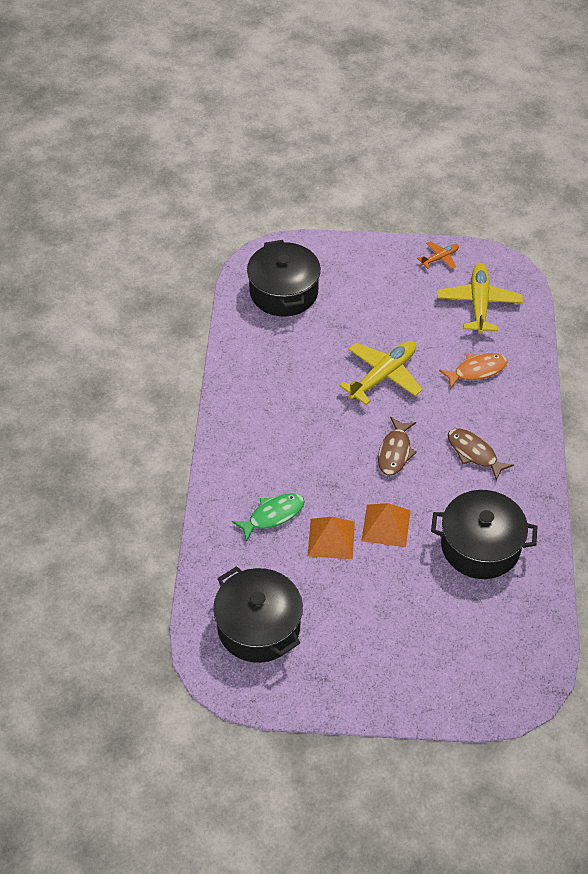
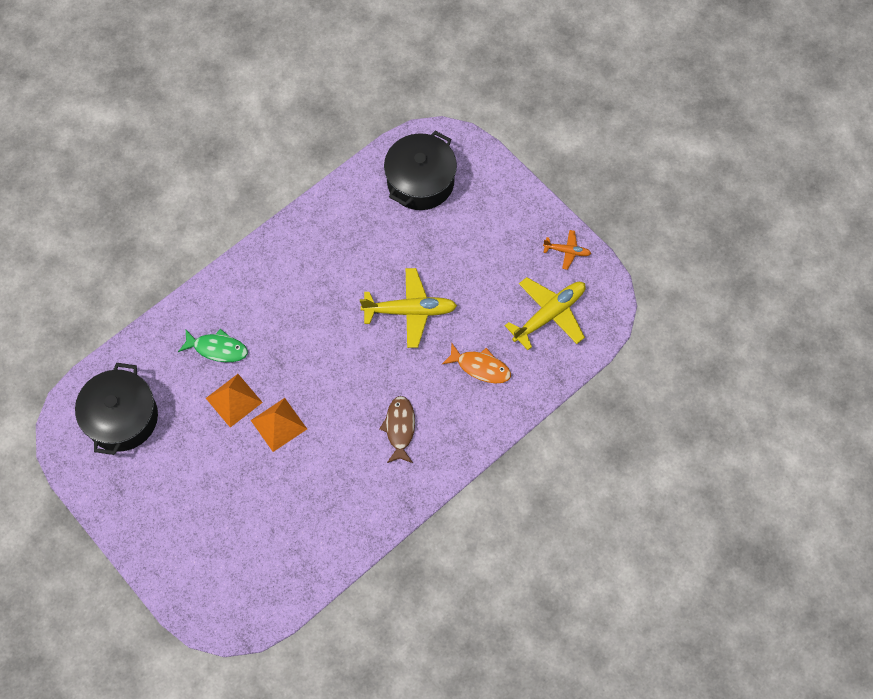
camera: 45 degrees right, 15 degrees up
(395, 452) = (348, 377): brown fish -> none
(480, 546) = (320, 498): black pot -> none

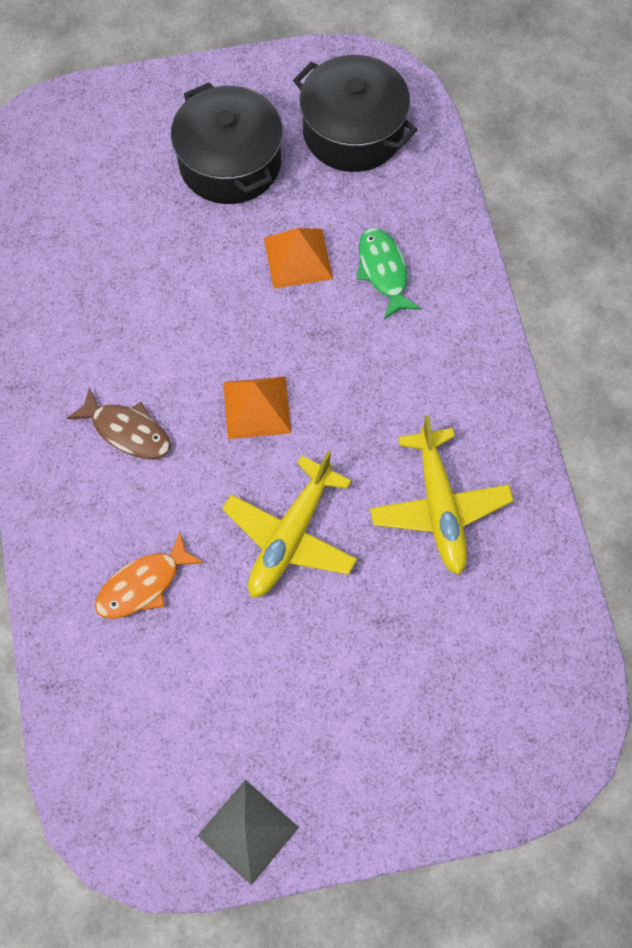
camera: 120 degrees right, 0 degrees up
(217, 348) = (383, 271): green fish -> green fish turned 120 degrees clockwise
(278, 424) = (230, 292): orange pyramid -> orange pyramid (256, 407)
(420, 181) = (502, 671): black pot -> black pot (230, 163)
(549, 315) = (159, 734): yellow plane -> yellow plane (439, 506)
(567, 251) = (248, 831): orange plane -> grey pyramid

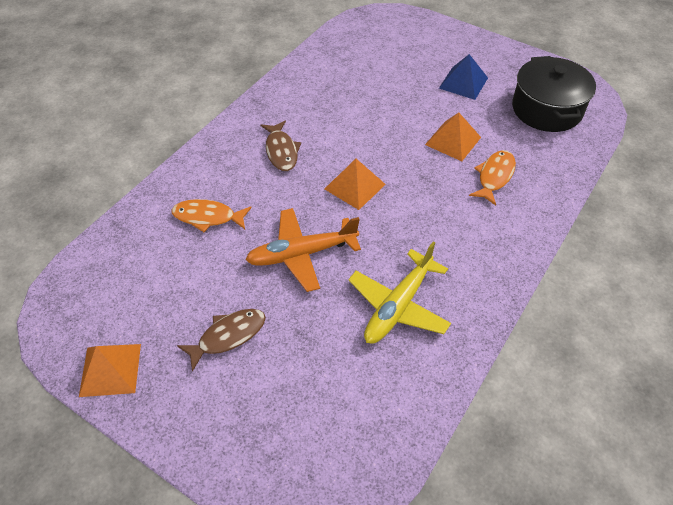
camera: 45 degrees right, 15 degrees down
(230, 163) = (463, 83): black pot -> blue pyramid
(248, 831) = (110, 369): grey pyramid -> orange pyramid
(291, 536) = (302, 254): yellow plane -> orange plane
(319, 689) = (228, 336): none -> brown fish
(383, 271) = (494, 176): green fish -> orange fish

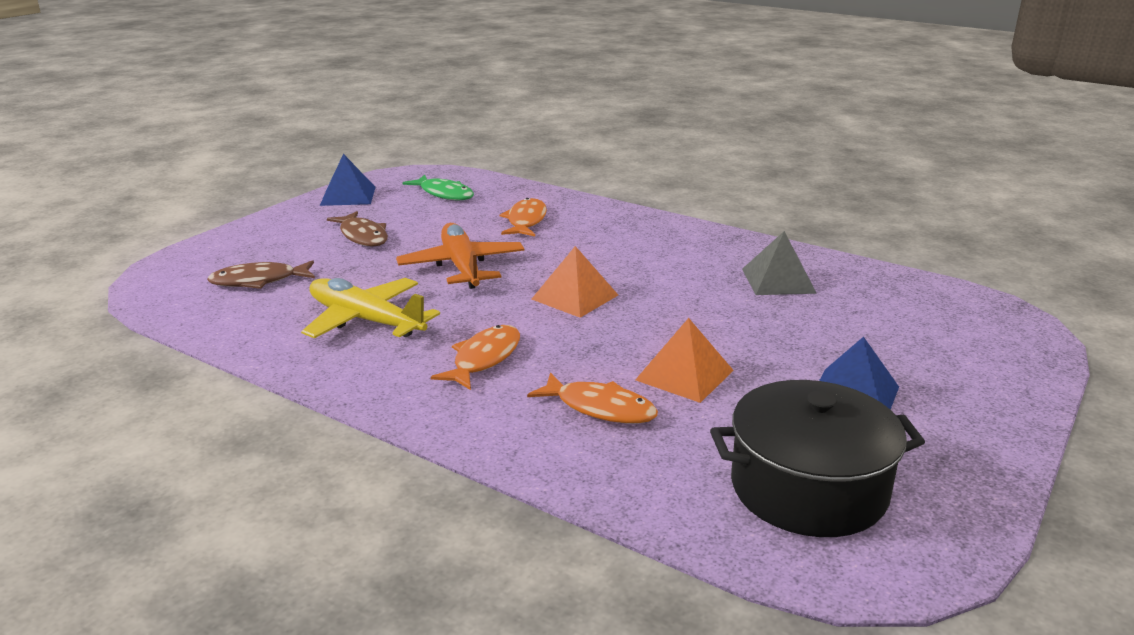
camera: 90 degrees right, 25 degrees down
(110, 369) = (348, 196): orange pyramid -> blue pyramid
(125, 282) = (444, 194): none -> green fish
(281, 151) = (638, 253): brown fish -> brown fish (259, 281)
(329, 90) = (778, 281): none -> grey pyramid
(447, 231) = (484, 359): none -> orange fish

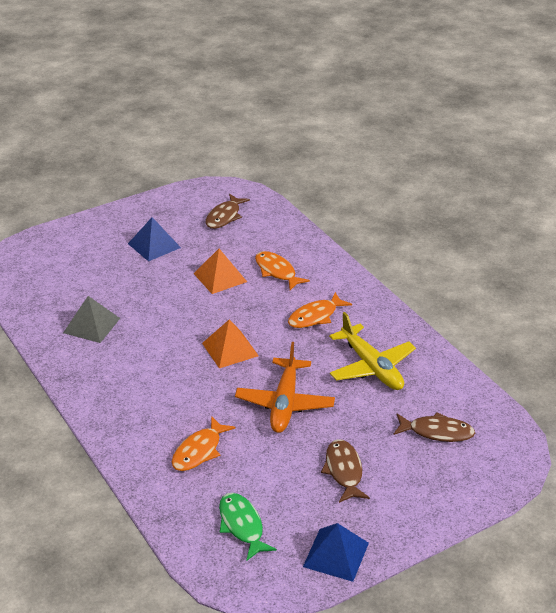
camera: 155 degrees left, 10 degrees up
(808, 488) = (224, 217): black pot -> brown fish

